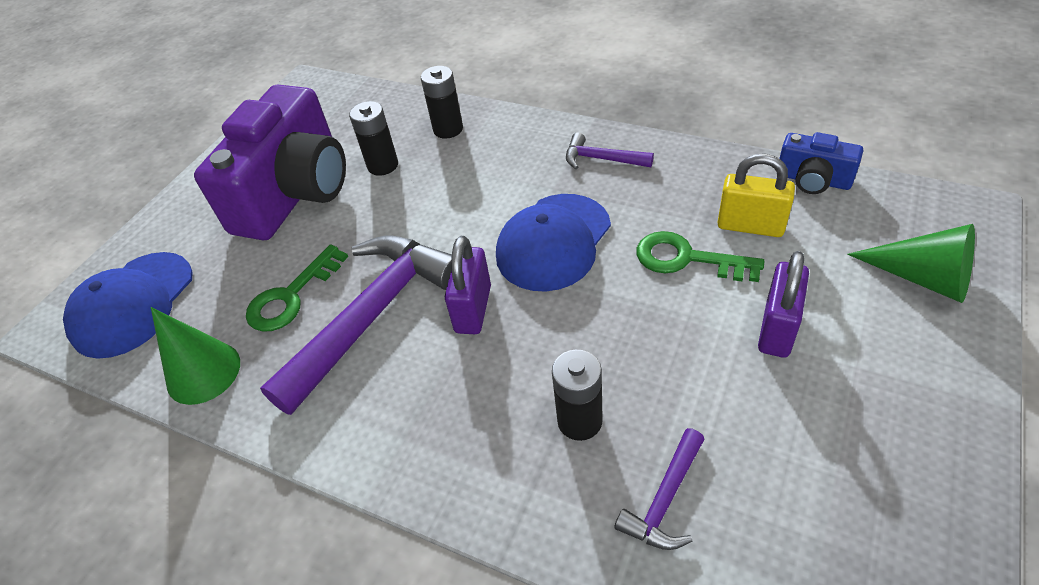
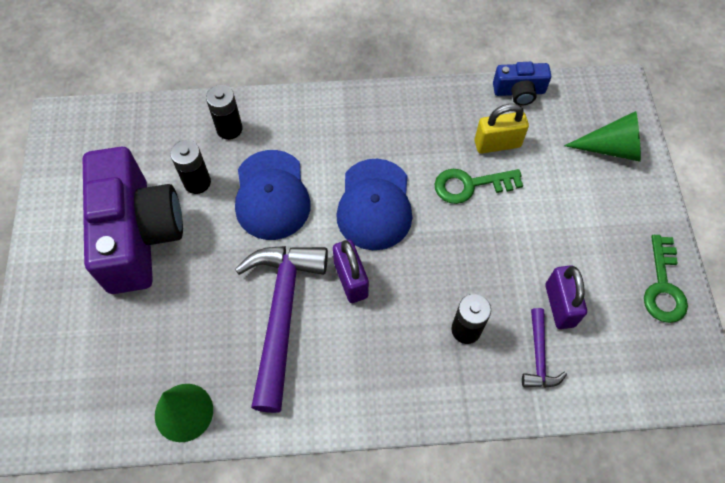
camera: 35 degrees left, 15 degrees up
(133, 304) = (75, 386): blue cap -> blue cap (272, 195)
(291, 296) = (206, 324): green key -> green key (663, 286)
(601, 159) = (368, 119): purple hammer -> none
(777, 329) = (547, 217): purple padlock -> purple padlock (559, 305)

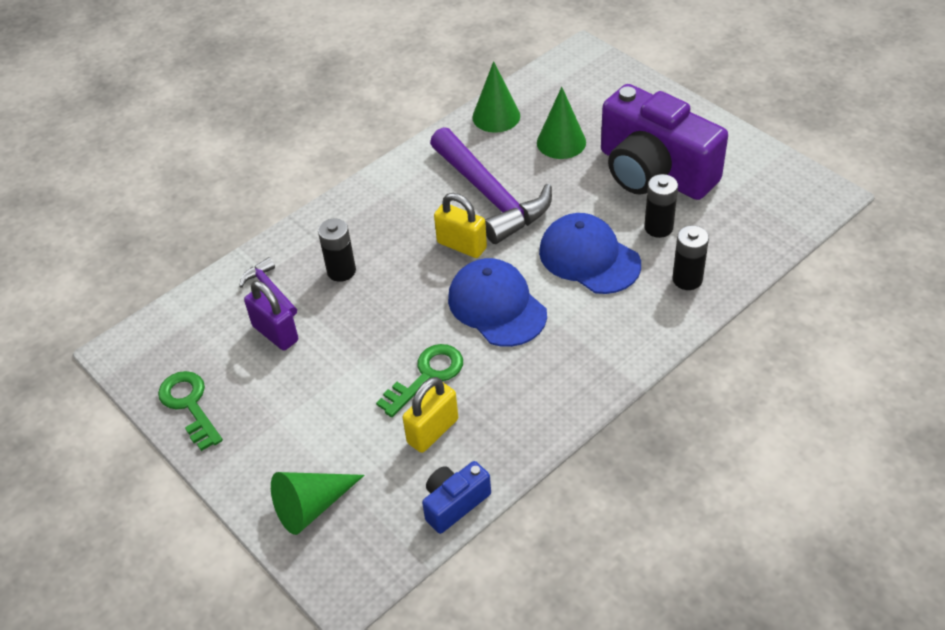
camera: 145 degrees right, 15 degrees down
(167, 328) = (561, 142): none -> green cone
(351, 280) = (461, 245): purple padlock -> yellow padlock

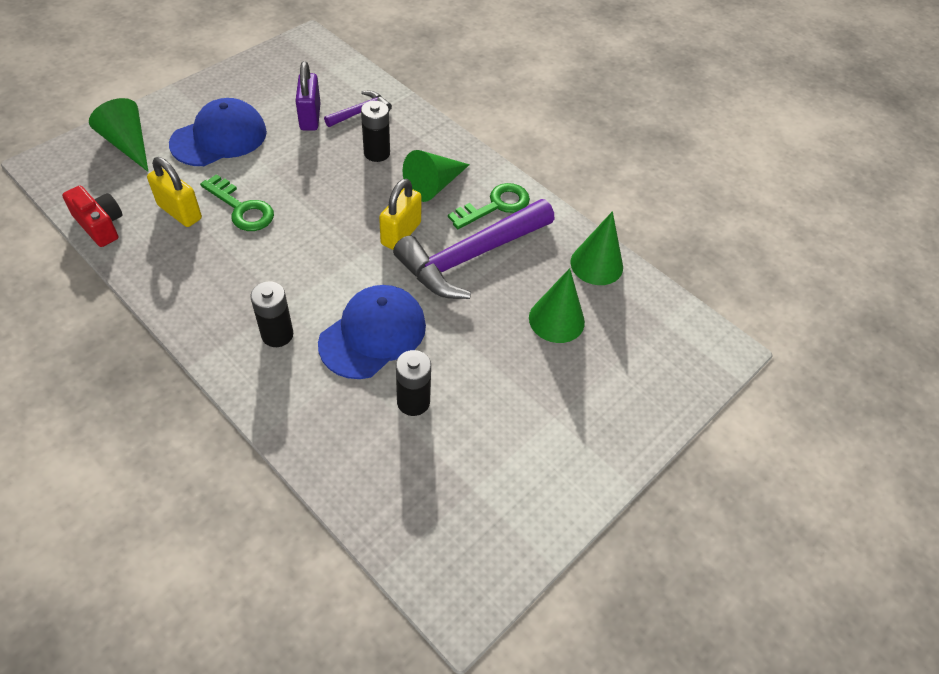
camera: 80 degrees right, 5 degrees up
(189, 405) = (246, 77): green key -> green key (495, 206)
(275, 333) = (310, 117): purple padlock -> purple padlock turned 45 degrees counterclockwise
(393, 224) = (434, 185): none -> green cone
(454, 503) = (100, 225): blue camera -> red camera
(496, 306) = (317, 257): blue cap -> blue cap (219, 137)
(654, 172) = (506, 406): purple camera -> none
(687, 279) = (329, 422): black battery -> black battery (277, 334)

